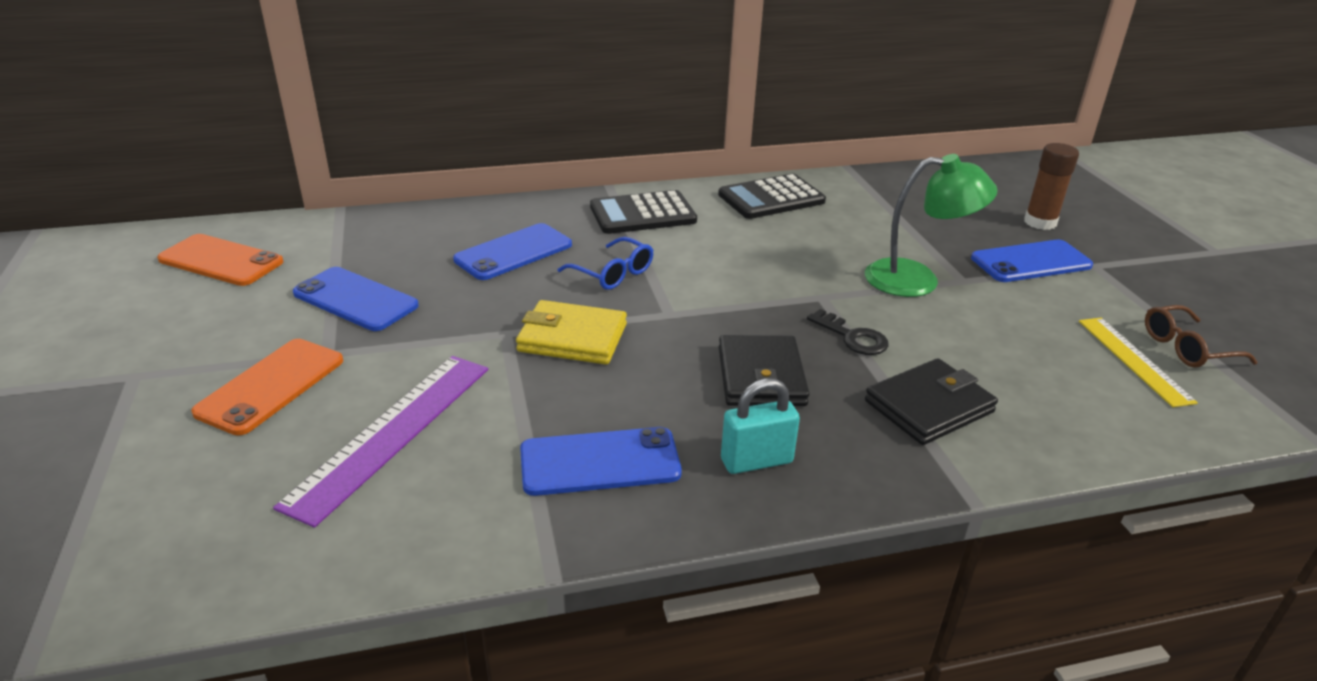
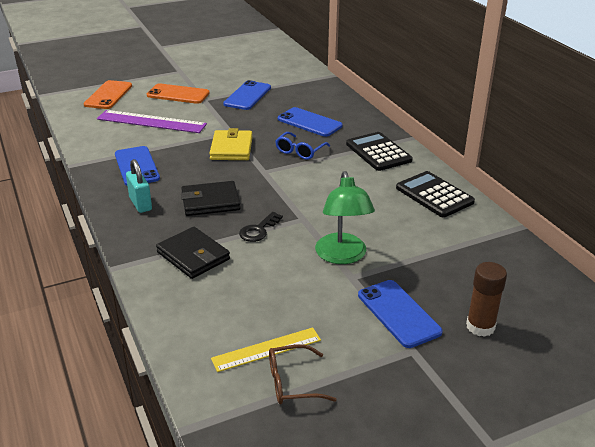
camera: 80 degrees right, 0 degrees up
(221, 261) = (268, 64): orange phone -> orange phone (108, 95)
(1187, 348) = (293, 382): brown glasses -> brown glasses turned 75 degrees counterclockwise

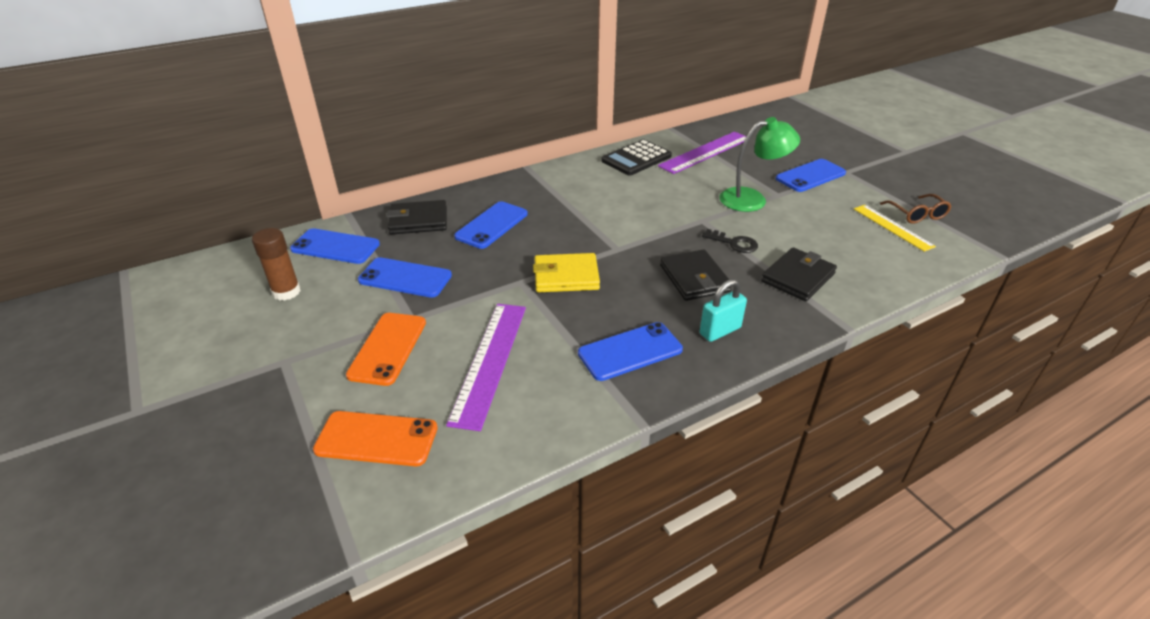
camera: 95 degrees left, 5 degrees up
(290, 74) = (335, 247): none -> blue phone
(300, 151) = (565, 228): blue glasses -> none
(320, 97) = (418, 221): none -> black wallet
(378, 152) = (561, 183): black calculator -> none
(457, 242) = (705, 152): none -> purple ruler
(480, 326) = (803, 149): brown glue stick -> brown glue stick (286, 292)

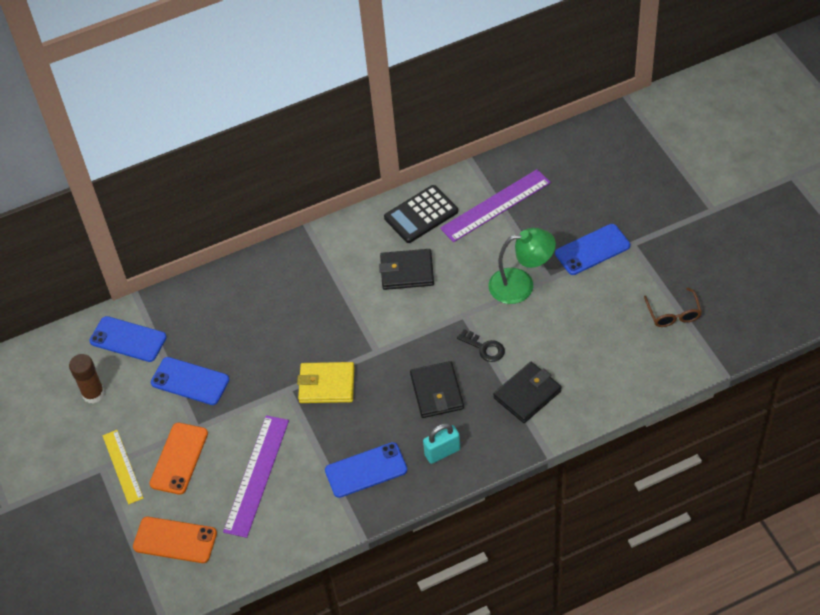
camera: 10 degrees right, 15 degrees up
(418, 221) = (200, 306): black wallet -> black wallet (407, 271)
(491, 225) = (267, 315): blue phone -> none
(892, 227) = (641, 331): yellow ruler -> yellow ruler (122, 466)

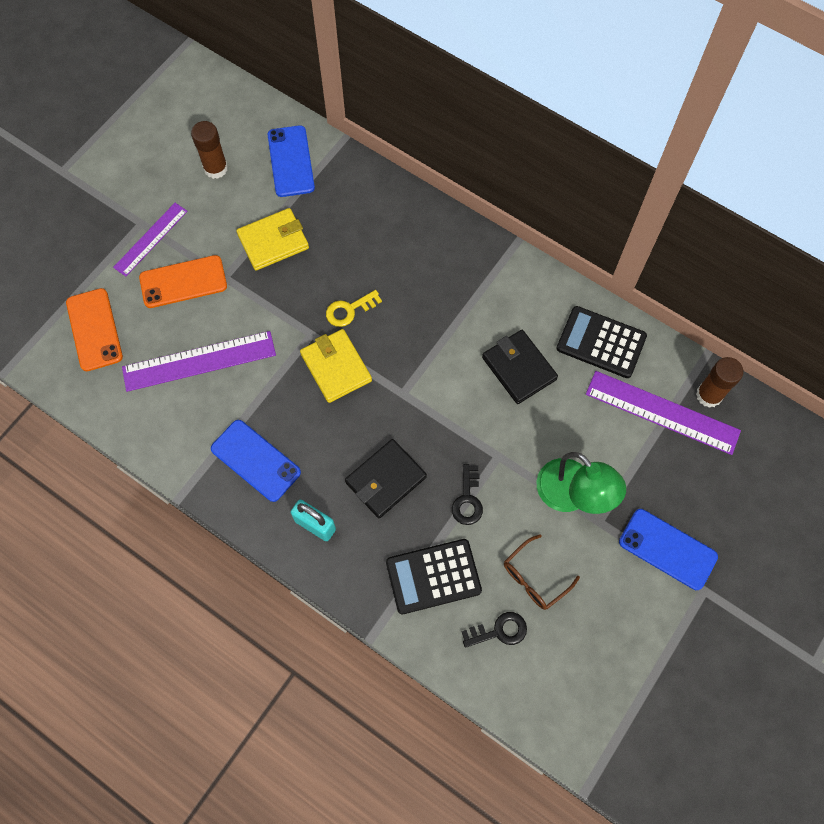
camera: 55 degrees right, 15 degrees up
(122, 466) = (150, 239): yellow ruler -> purple ruler
(190, 381) = (273, 241): blue phone -> yellow wallet
(286, 356) = (349, 310): none -> yellow key
(501, 174) = (709, 395): none -> brown glue stick
(527, 394) = (433, 576): black wallet -> black calculator
(590, 372) = (499, 631): none -> black key
(673, 313) = (634, 688): brown glasses -> brown glasses (535, 577)

